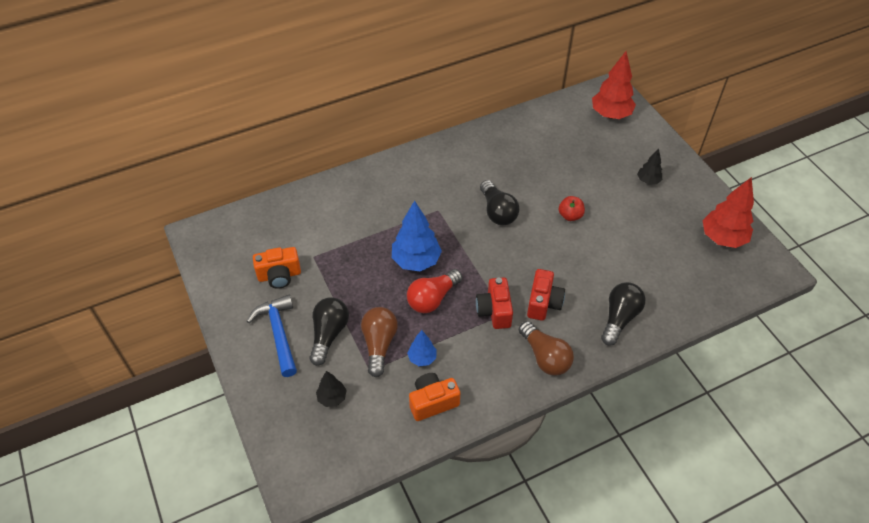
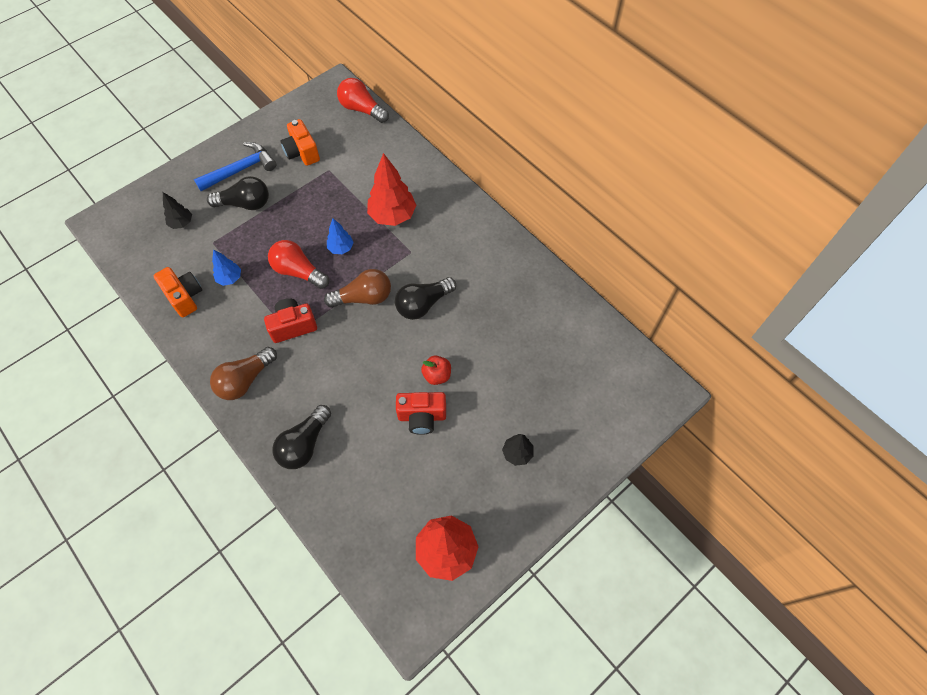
camera: 75 degrees right, 10 degrees up
(244, 217) = (361, 109): none -> red light bulb
(379, 344) = (240, 242): brown light bulb -> brown light bulb (364, 297)
(416, 261) = (341, 248): blue tree -> blue tree, size x0.54
(543, 303) = (310, 368): red camera -> red camera (422, 417)
(610, 114) = (619, 397): red tree -> red tree (392, 216)
(619, 318) = (304, 444): black light bulb -> black light bulb turned 105 degrees clockwise

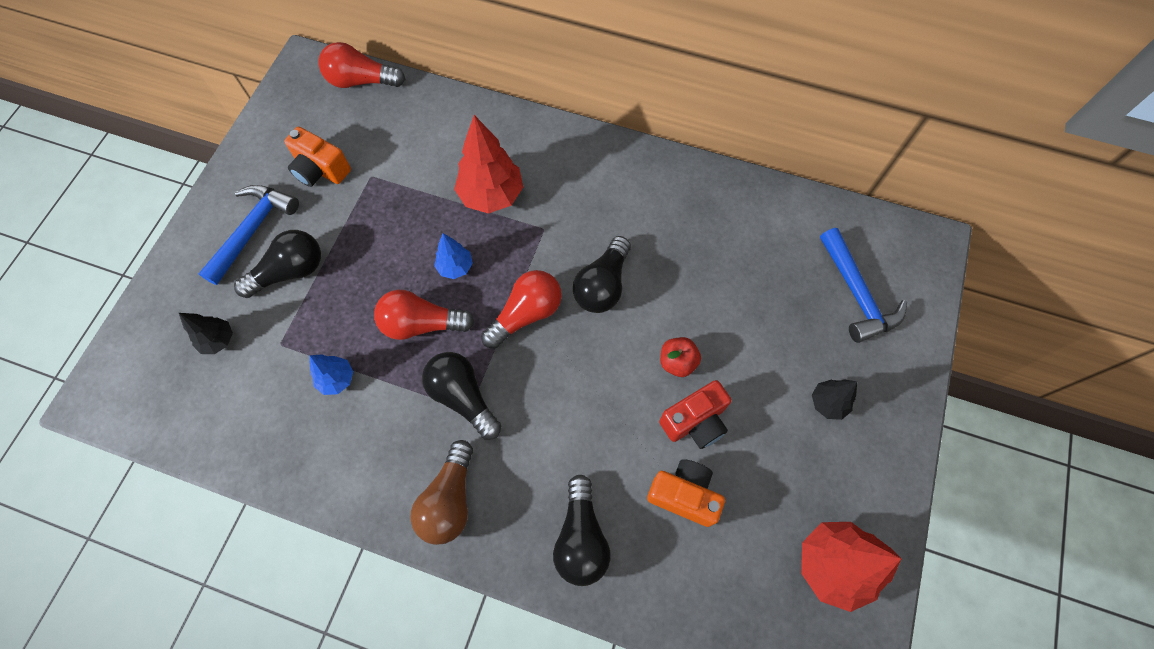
camera: 30 degrees left, 5 degrees up
(184, 297) = (291, 436): orange camera -> orange camera (684, 495)
(293, 326) = (463, 397): red camera -> black light bulb
(364, 297) = (526, 314): brown light bulb -> red light bulb
(589, 397) = (857, 294): none -> blue hammer

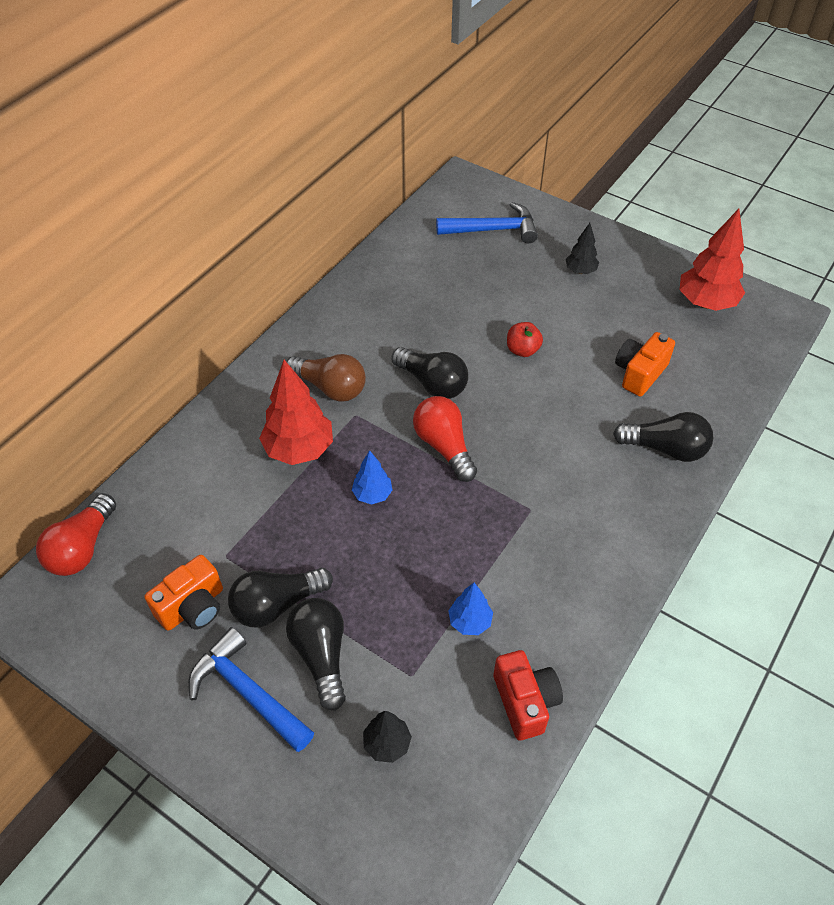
camera: 75 degrees left, 15 degrees down
(421, 324) = (428, 535): red light bulb -> none
(449, 500) = (617, 540): brown light bulb -> brown light bulb (330, 387)
(463, 397) = (517, 512): black light bulb -> black light bulb (276, 605)
(695, 421) = (578, 352): red camera -> red camera (525, 702)

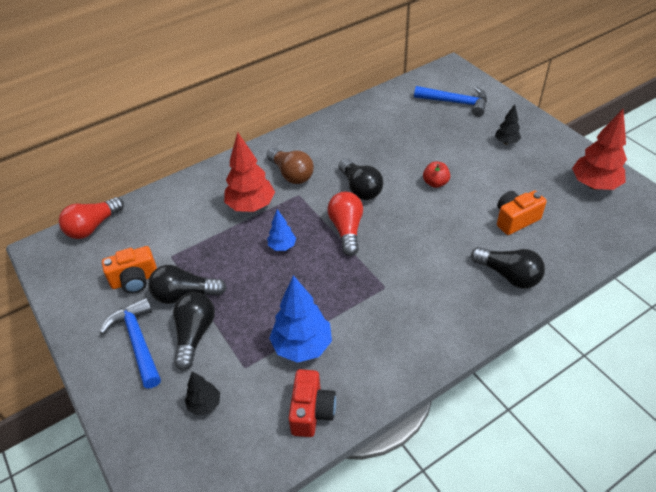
camera: 25 degrees right, 5 degrees down
(470, 621) = (302, 346): blue tree -> blue tree, size x1.85

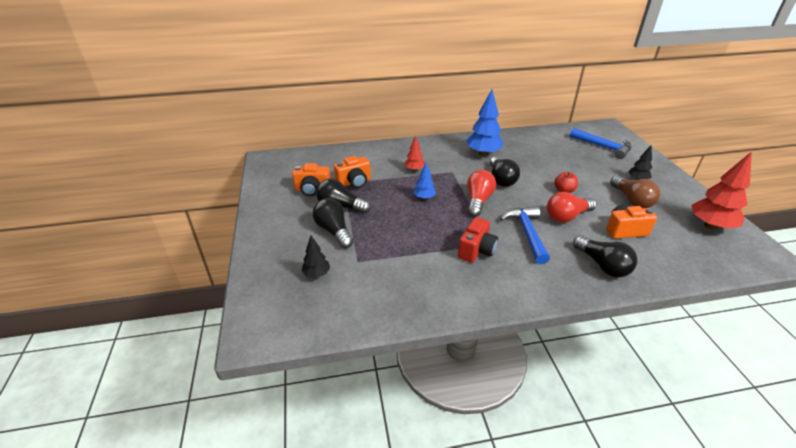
camera: 20 degrees right, 10 degrees down
(93, 227) = (303, 155): red light bulb -> red light bulb (567, 216)
(137, 341) = (294, 223): blue hammer -> blue hammer (527, 233)
(184, 250) = (354, 182): none -> orange camera
(194, 334) = (334, 231): black light bulb -> black light bulb turned 60 degrees counterclockwise
(251, 206) = (414, 170): red tree -> red tree, size x0.54
(291, 174) = (453, 159): brown light bulb -> brown light bulb (632, 200)
(302, 346) = (407, 261): blue tree -> blue tree (483, 154)
(312, 411) = (392, 305): red camera -> red camera (476, 250)

